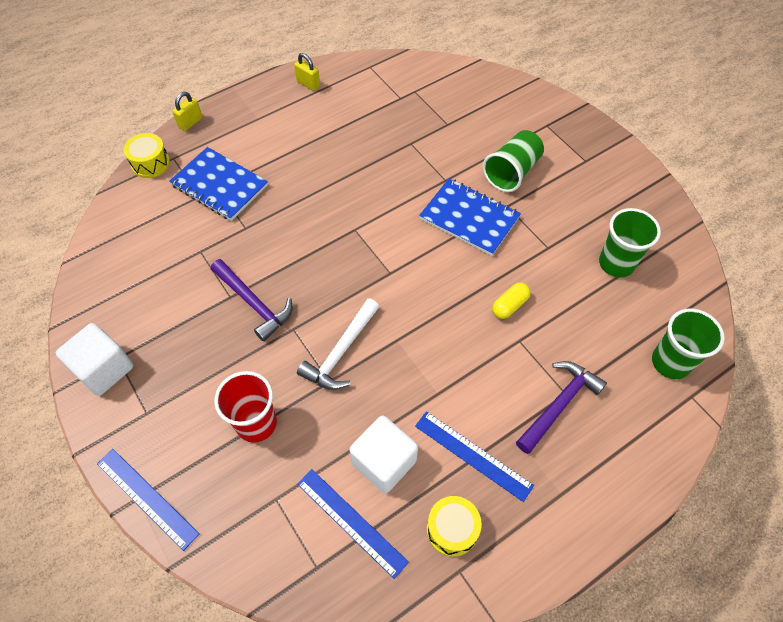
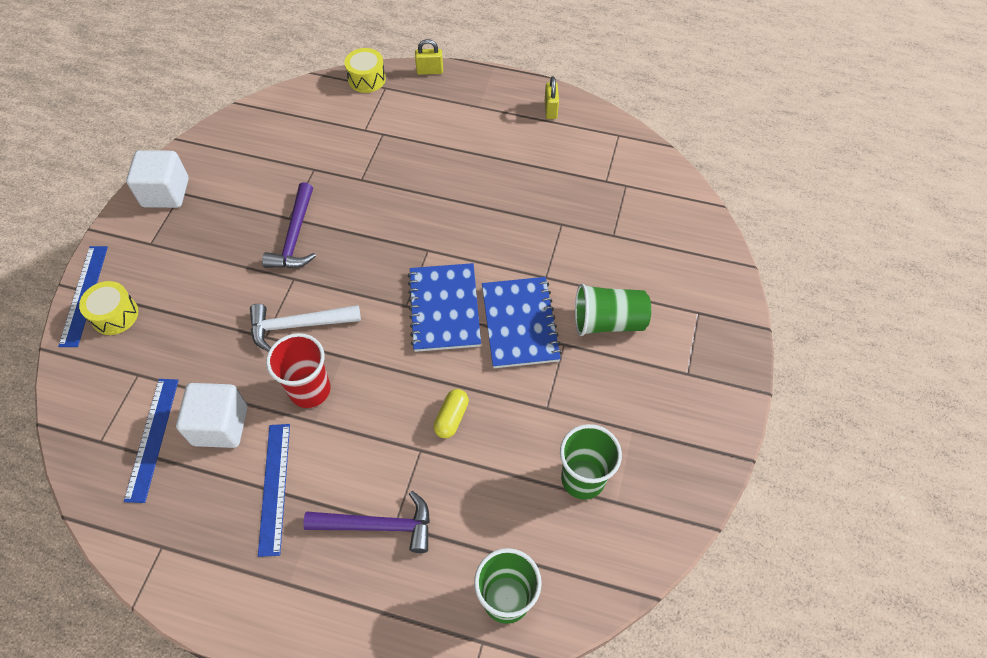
camera: 50 degrees right, 0 degrees up
(219, 185) = (386, 134): blue notebook -> blue notebook (444, 308)
(256, 423) = (191, 316): red cup -> red cup (310, 390)
(452, 529) = (194, 516): yellow drum -> yellow drum (115, 315)
(509, 305) = (451, 418): yellow capsule -> yellow capsule turned 75 degrees counterclockwise

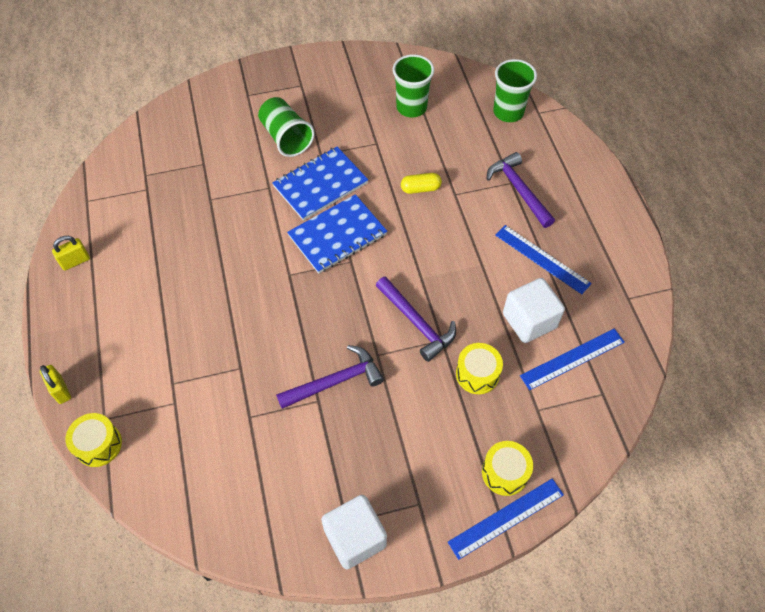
camera: 120 degrees left, 0 degrees up
(210, 346) = (477, 374): none -> yellow drum
(274, 487) = (542, 259): blue ruler -> blue ruler turned 75 degrees clockwise
(298, 325) = (417, 323): white hammer -> purple hammer
(310, 390) = (461, 281): red cup -> none

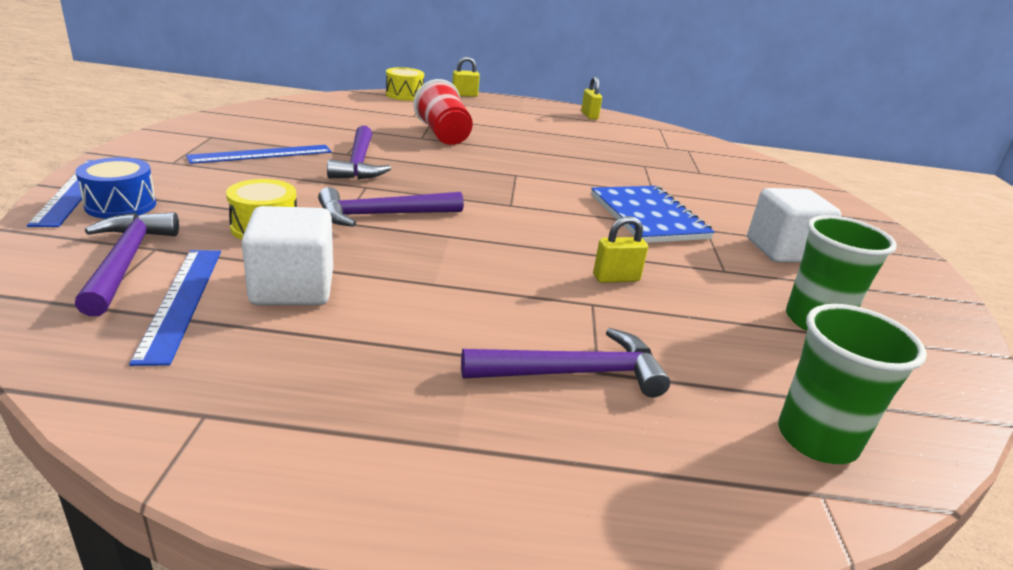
camera: 105 degrees right, 30 degrees down
(221, 355) = (443, 135): none -> red cup
(286, 137) = (740, 217): green cup -> none
(337, 235) = (556, 207): blue notebook -> none
(355, 538) = (192, 135): white cube -> white cube (783, 251)
(420, 188) = (616, 278): yellow capsule -> yellow padlock
(505, 472) = (121, 205): yellow drum -> blue drum
(542, 259) = (395, 342): blue ruler -> blue ruler (261, 154)
(559, 411) = (126, 261): none -> purple hammer

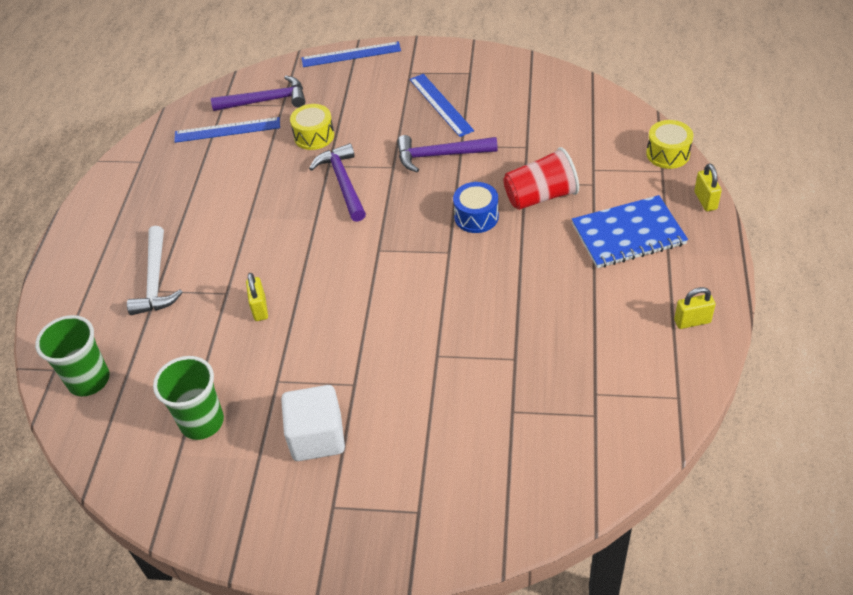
camera: 100 degrees right, 20 degrees up
(121, 205) = (335, 76): blue drum -> blue drum (476, 217)
(292, 288) = (241, 163): white cube -> none
(574, 373) = (156, 280): purple hammer -> white hammer
(648, 217) = (372, 343): blue notebook -> blue notebook (628, 234)

